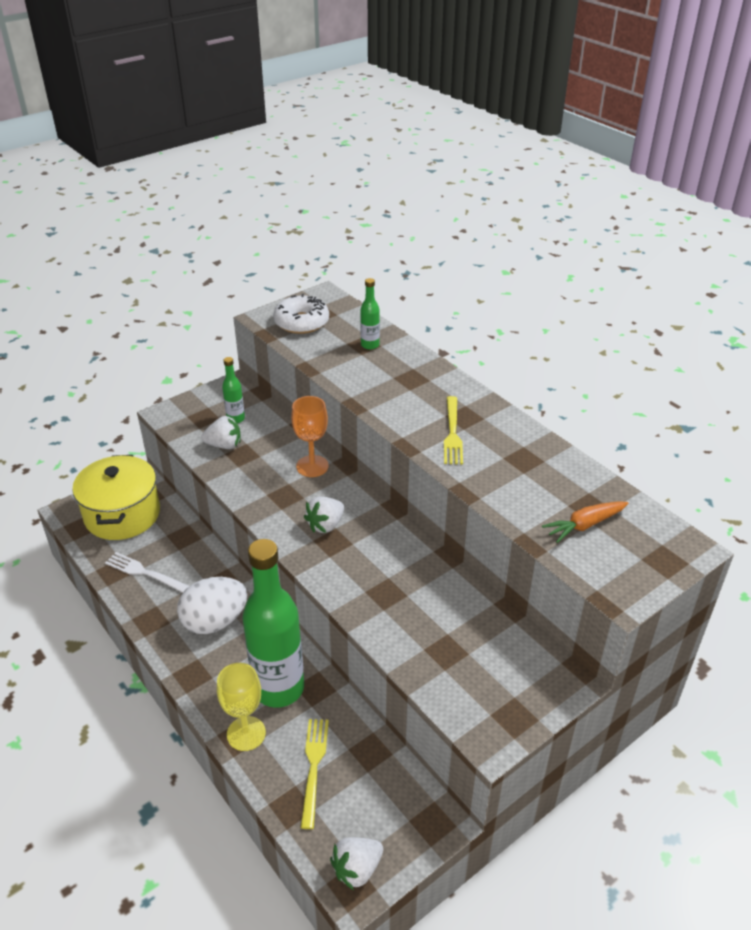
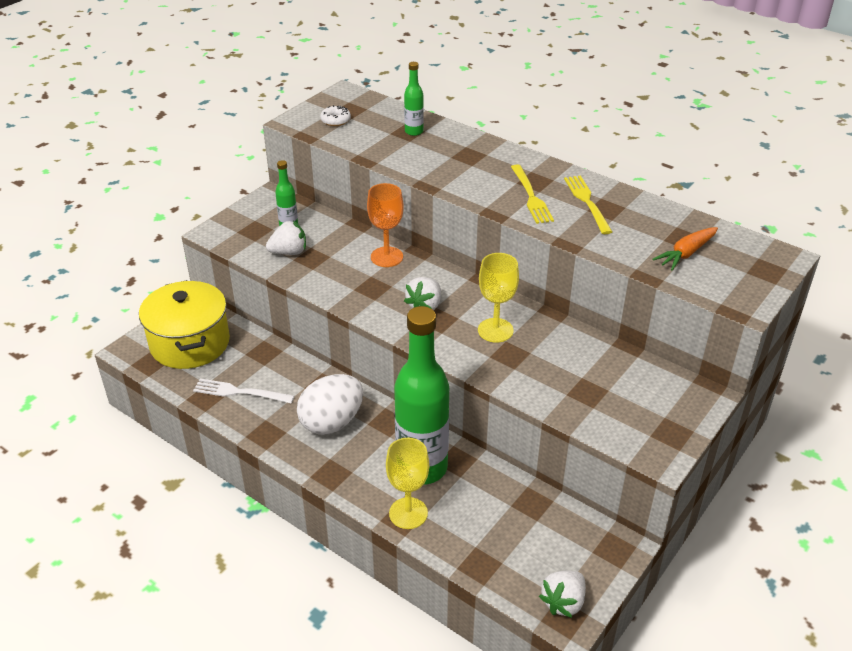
camera: 15 degrees left, 0 degrees up
(301, 322) = (335, 120): white donut -> white donut, size x0.54
(313, 766) = (485, 526): yellow fork -> yellow fork (586, 201)
(383, 564) = (495, 330): none -> yellow goblet

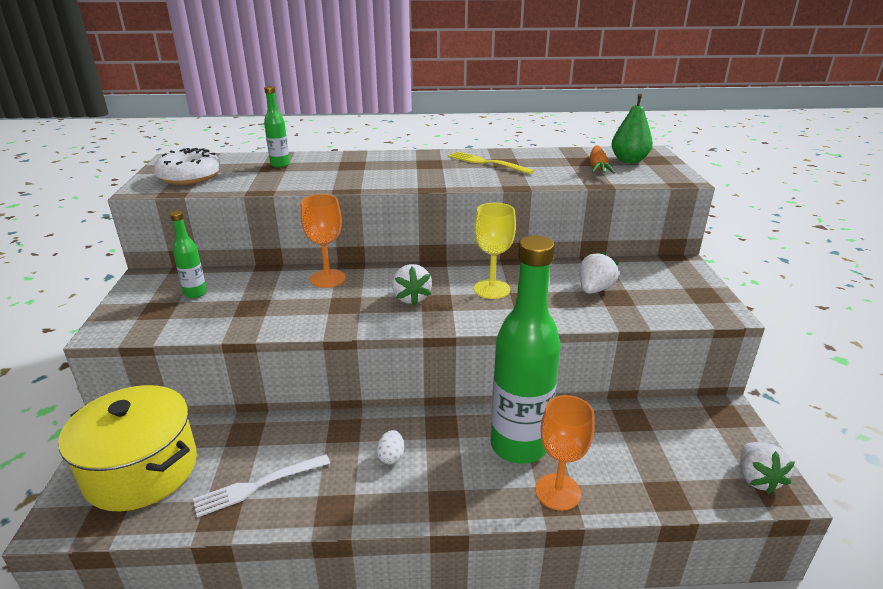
camera: 40 degrees left, 10 degrees down
(289, 252) = (221, 312): white strawberry -> white strawberry (594, 289)
(332, 422) = (391, 456): white egg -> white egg, size x0.42
(335, 120) = (190, 177): white donut -> white donut, size x1.86
(408, 513) = (558, 492): yellow goblet -> orange goblet
(531, 197) = (442, 172): yellow fork -> none
(734, 259) = (629, 160): none -> green pear

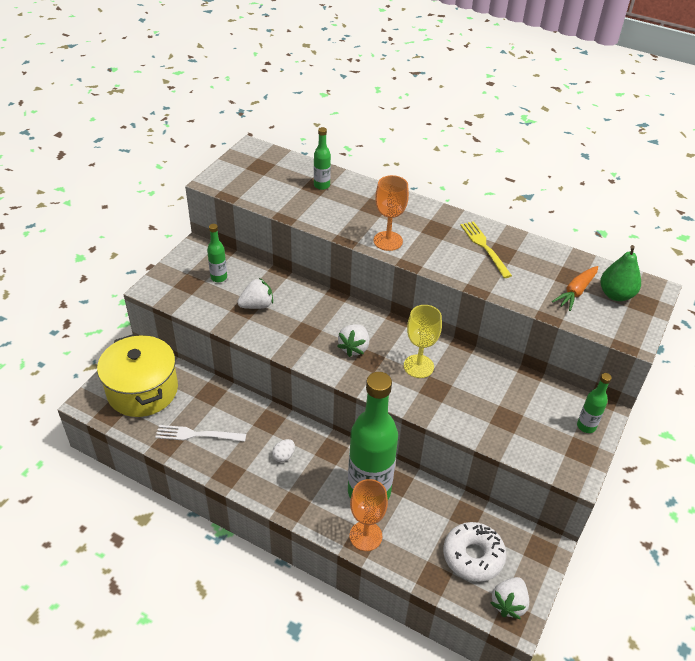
camera: 30 degrees right, 15 degrees up
(190, 177) = (250, 178): white donut -> white donut (473, 556)
(327, 278) = (311, 301): orange goblet -> orange goblet (388, 241)
(594, 289) = (497, 403): white strawberry -> white strawberry (257, 305)
(684, 277) = (586, 426): none -> green bottle

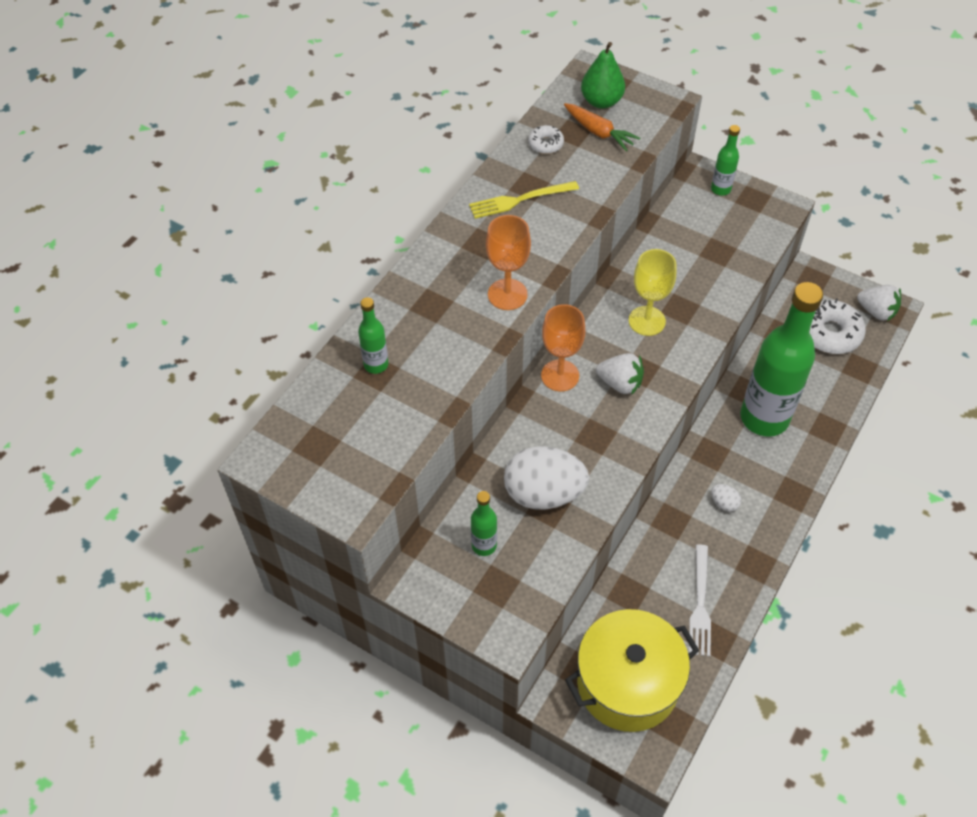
camera: 85 degrees left, 10 degrees up
(257, 305) = (544, 493): white strawberry -> white egg
(365, 536) = (821, 424): orange goblet -> orange goblet (560, 375)
(551, 261) = (545, 144): none -> white donut

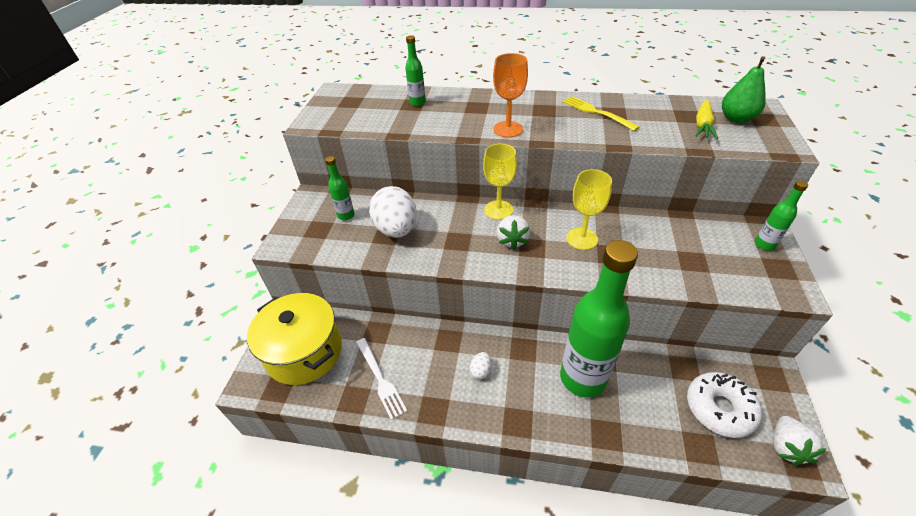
camera: 70 degrees right, 10 degrees down
(545, 144) = (661, 108): white donut -> none
(560, 375) = (498, 210): orange goblet -> yellow goblet
(599, 132) = (702, 125): orange carrot -> yellow carrot
(700, 605) = (381, 380): white fork -> white fork turned 105 degrees counterclockwise

